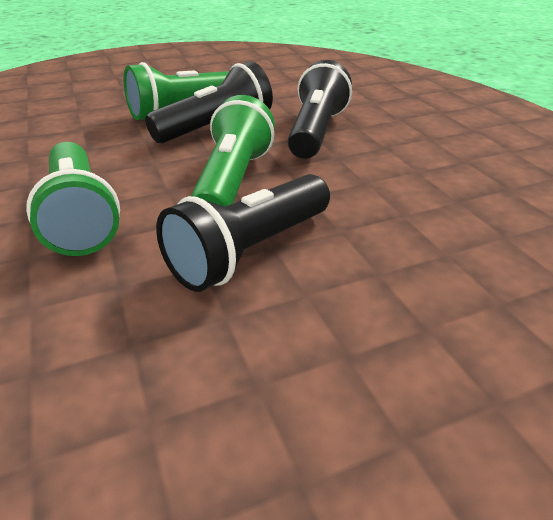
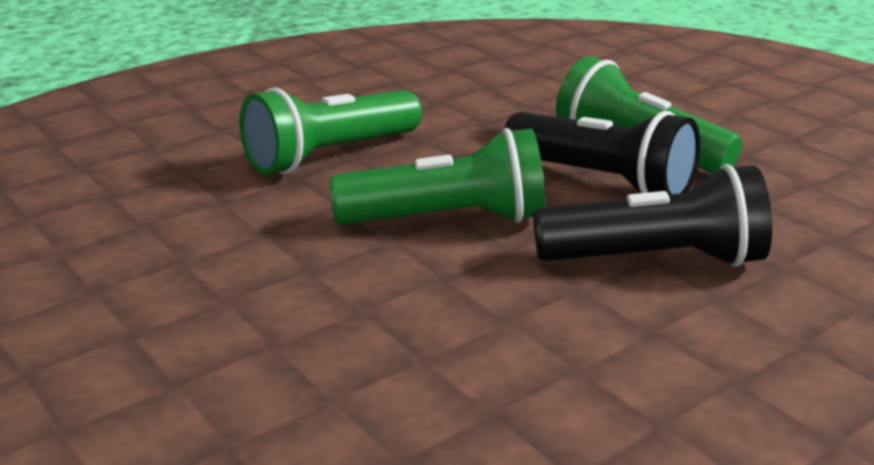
camera: 75 degrees right, 10 degrees down
(250, 251) = (295, 255): black flashlight -> none

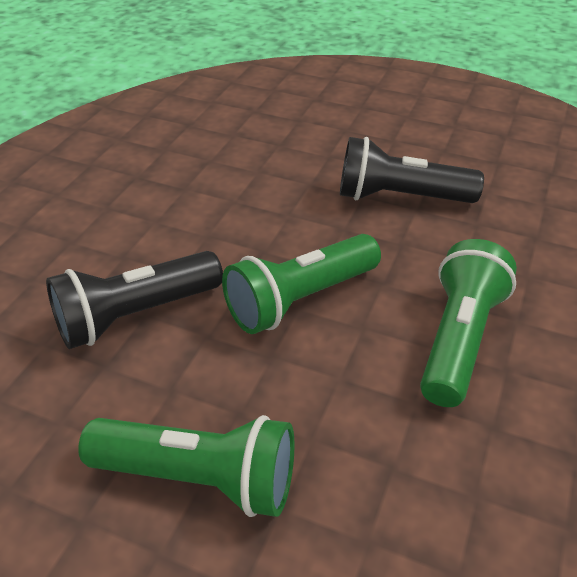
camera: 150 degrees right, 15 degrees up
(601, 181) = (212, 400): black flashlight -> black flashlight (400, 197)

